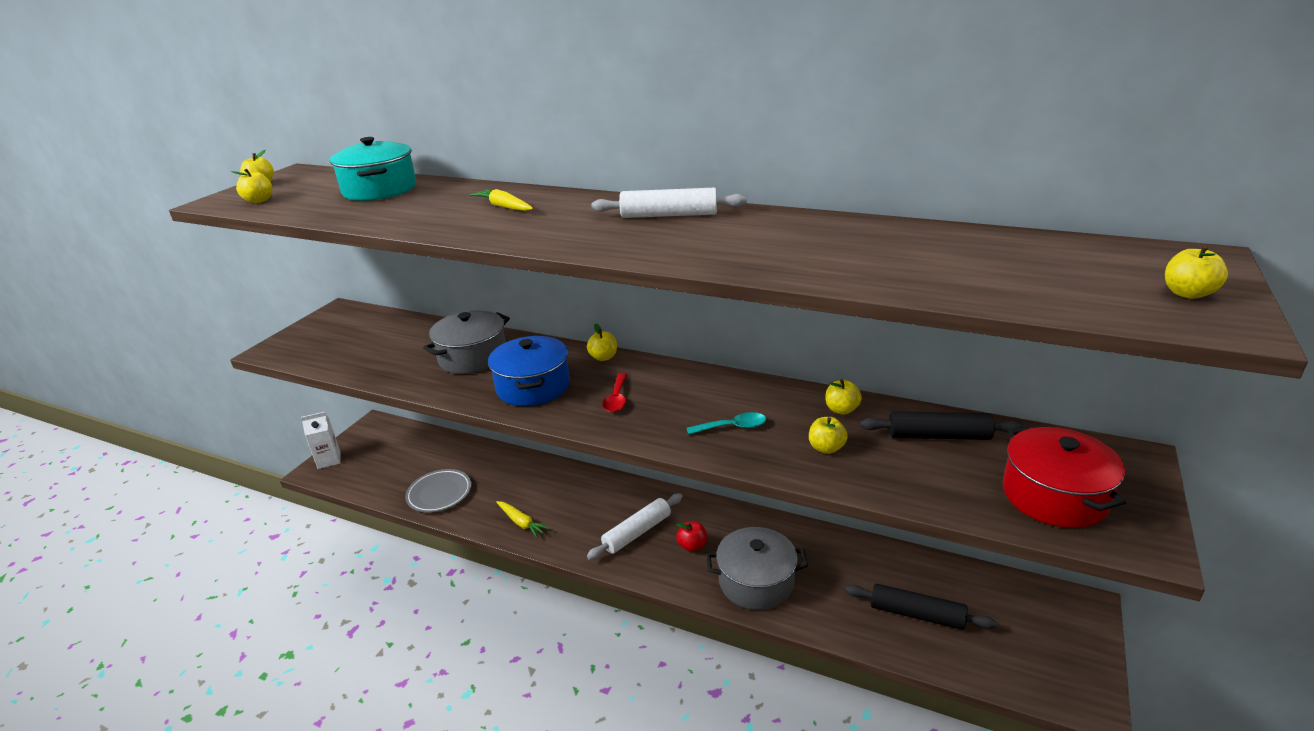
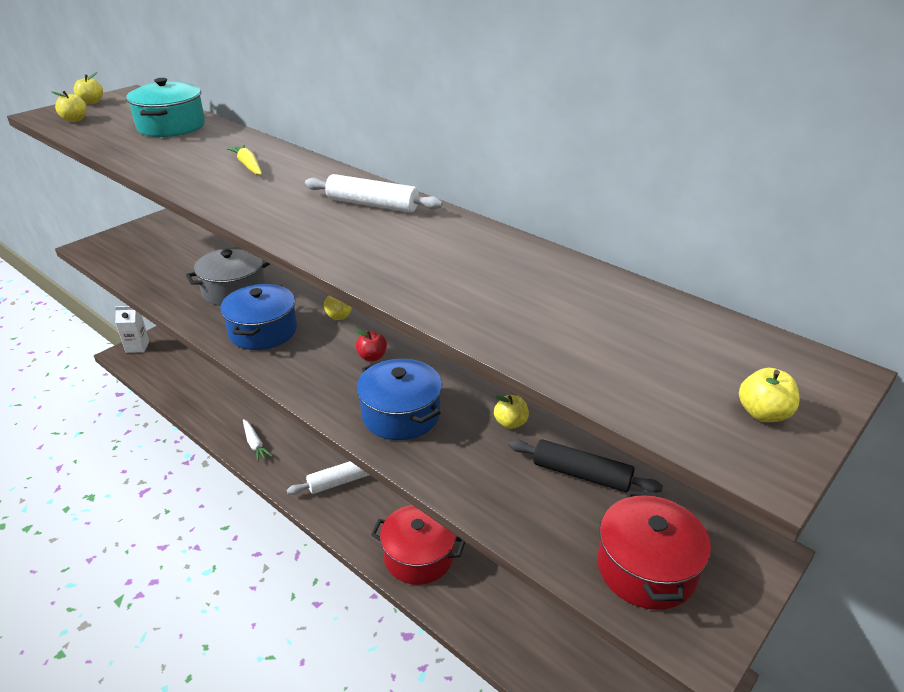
camera: 15 degrees right, 5 degrees up
(439, 494) = (205, 400): grey plate -> none
(521, 522) = (255, 444): yellow carrot -> white carrot
(616, 399) = (322, 360): red spoon -> none
(692, 546) = (383, 506): red apple -> red apple (372, 357)
(732, 427) = (401, 415): turquoise spoon -> blue pot
(756, 582) = (419, 556): grey pot -> red pot
(826, 448) = (468, 458): yellow apple -> none
(916, 614) = (544, 631): black rolling pin -> none

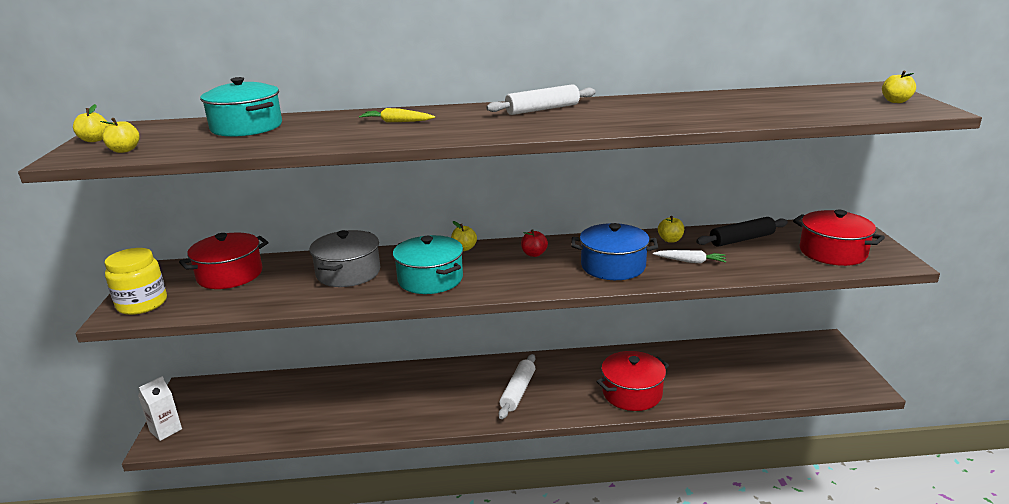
camera: 45 degrees left, 10 degrees down
(109, 245) = (142, 304): none -> yellow jar
(180, 249) = (230, 275): none -> red pot
(255, 444) = (415, 416): white carrot -> white carrot (690, 261)
(263, 331) = (430, 279): blue pot -> turquoise pot

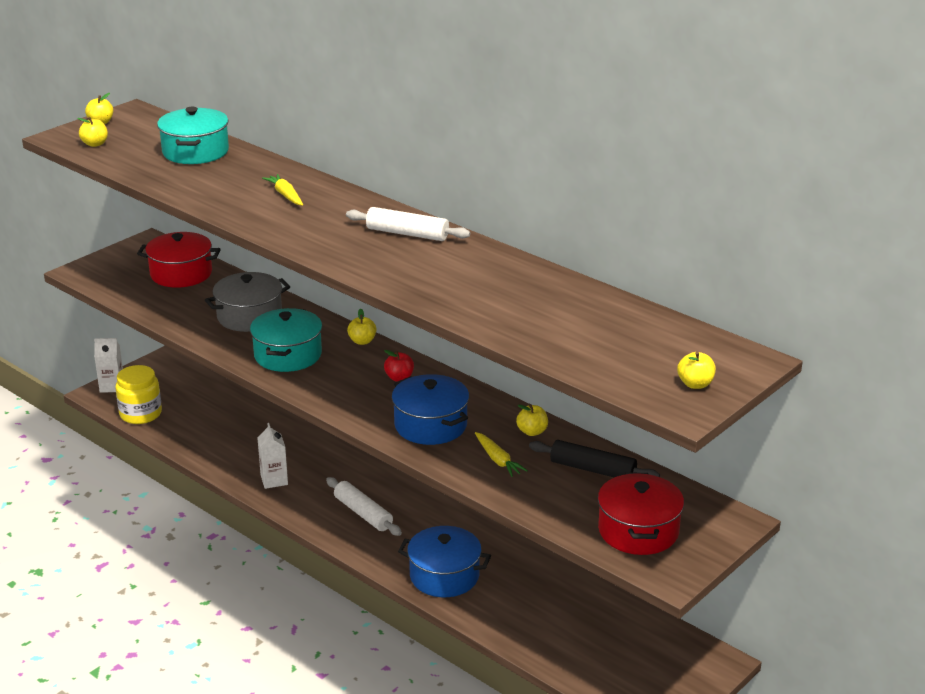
camera: 45 degrees right, 5 degrees up
(142, 304) = (102, 270): yellow jar -> yellow jar (140, 414)
(420, 411) = (274, 480): none -> white carton
(518, 391) = (363, 513): white rolling pin -> white rolling pin turned 75 degrees clockwise
(632, 393) = (444, 576): red pot -> blue pot
(690, 261) = (498, 460): white carrot -> yellow carrot

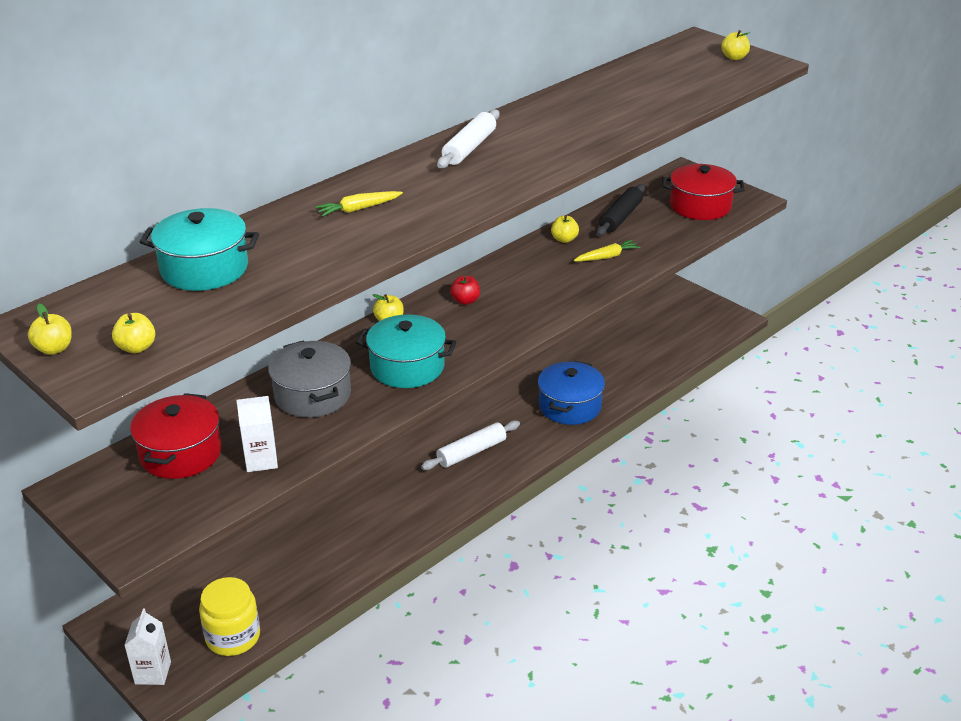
camera: 85 degrees left, 5 degrees up
(274, 480) = (403, 514): white carton -> white carton (261, 460)
(430, 425) = (551, 286): blue pot -> none

